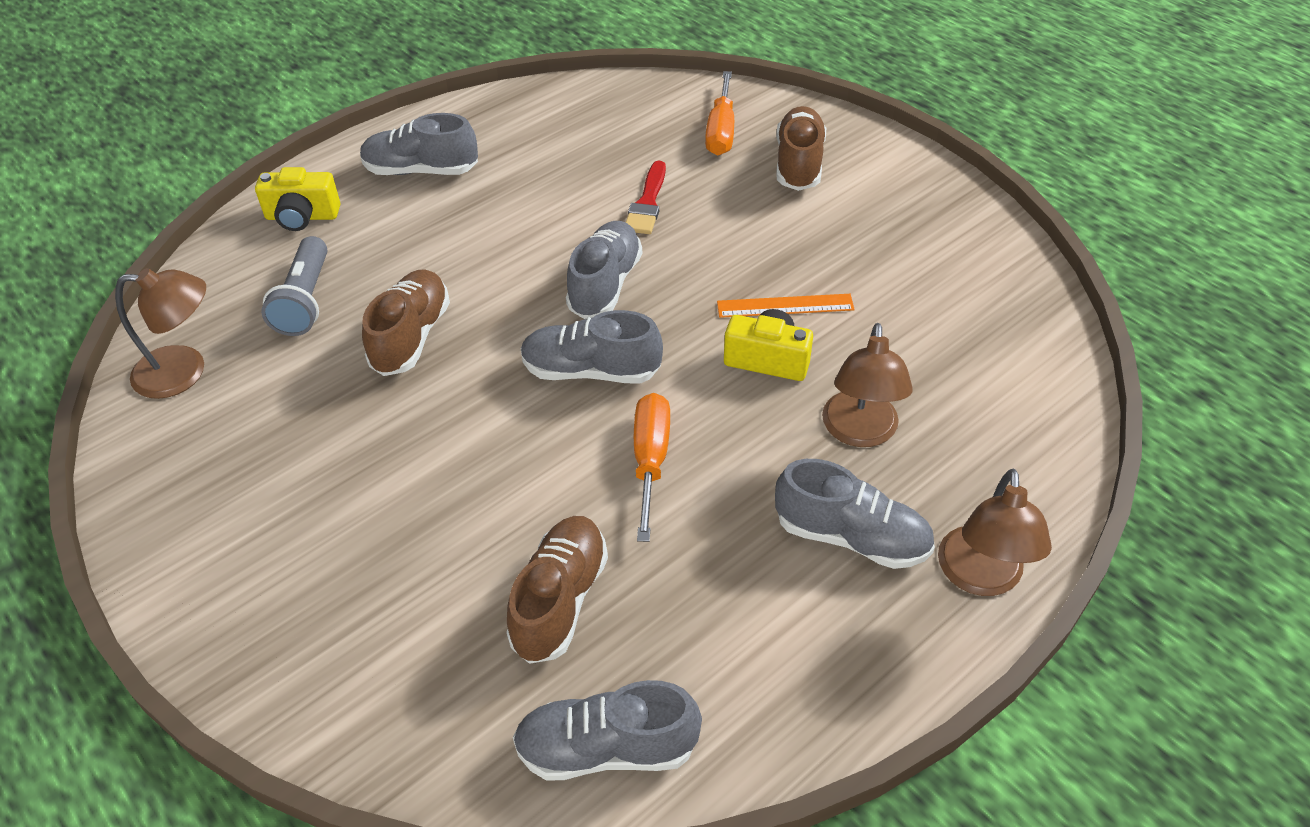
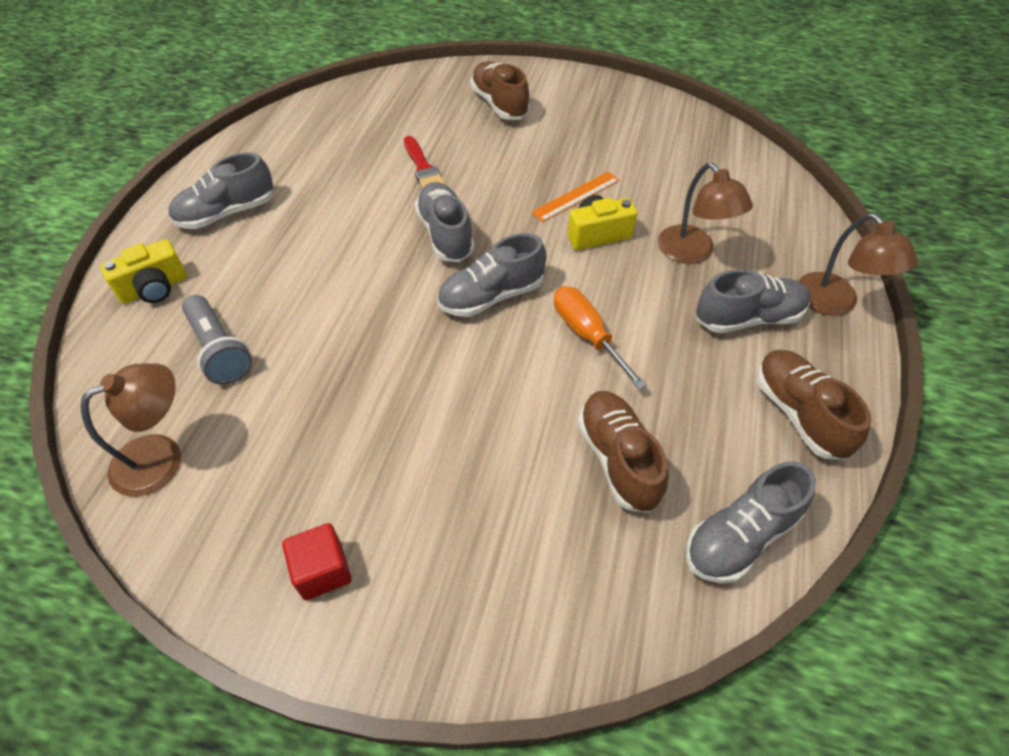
camera: 35 degrees left, 5 degrees up
(219, 541) = (322, 570): none -> red cube
(411, 337) = (335, 336): brown shoe -> brown shoe (799, 413)
(721, 131) = (429, 102): orange screwdriver -> none

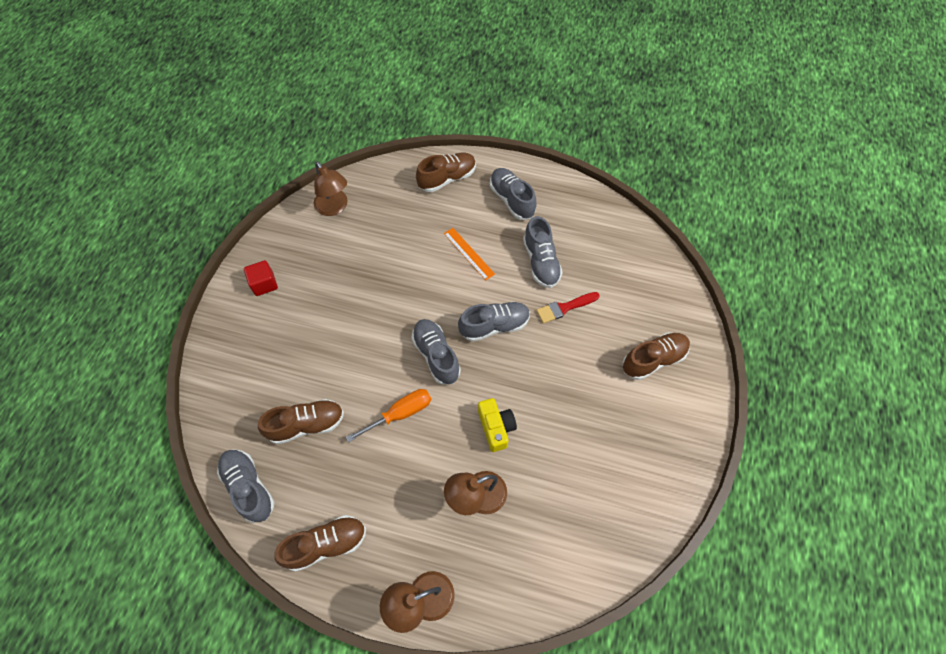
camera: 90 degrees right, 10 degrees up
(154, 288) = (447, 178): yellow camera -> brown shoe
(219, 350) = (400, 218): grey flashlight -> none
(576, 196) = (538, 414): orange ruler -> orange ruler (469, 253)
(748, 318) = (410, 527): grey shoe -> grey shoe (541, 262)

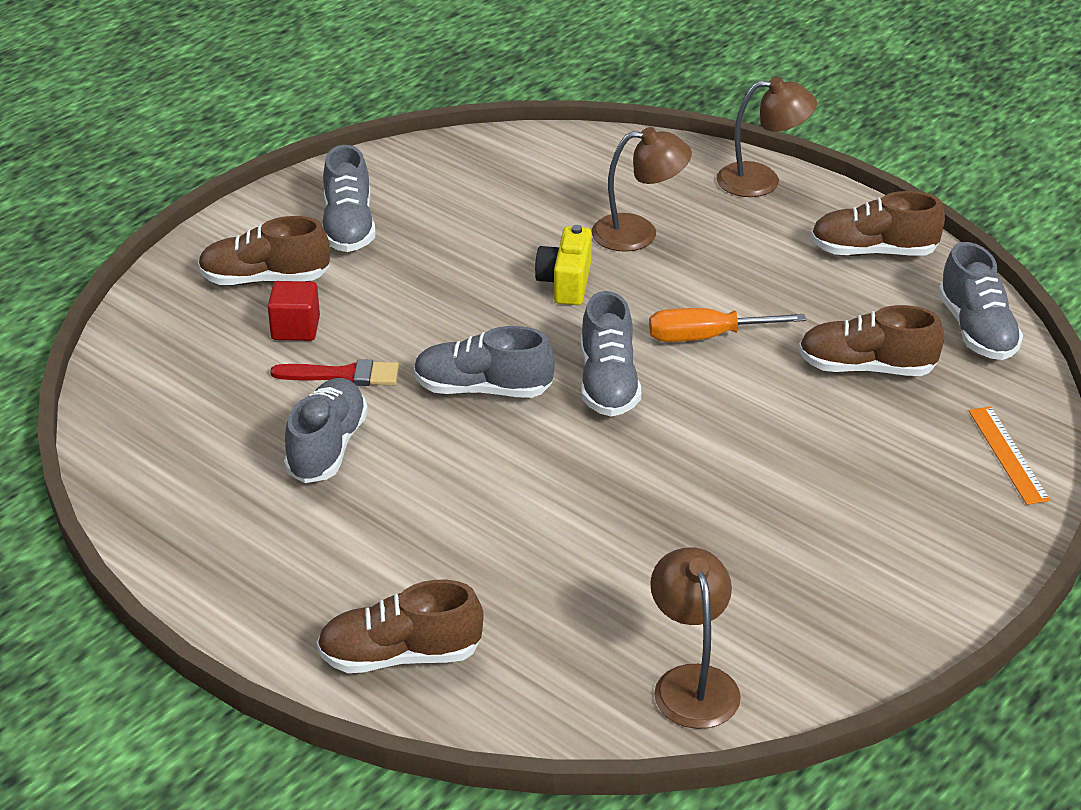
camera: 155 degrees left, 25 degrees down
(264, 284) = (895, 584): red cube -> red cube (295, 328)
(469, 253) = (452, 503): orange ruler -> orange ruler (1008, 455)
(511, 200) = (294, 566): grey shoe -> grey shoe (348, 227)

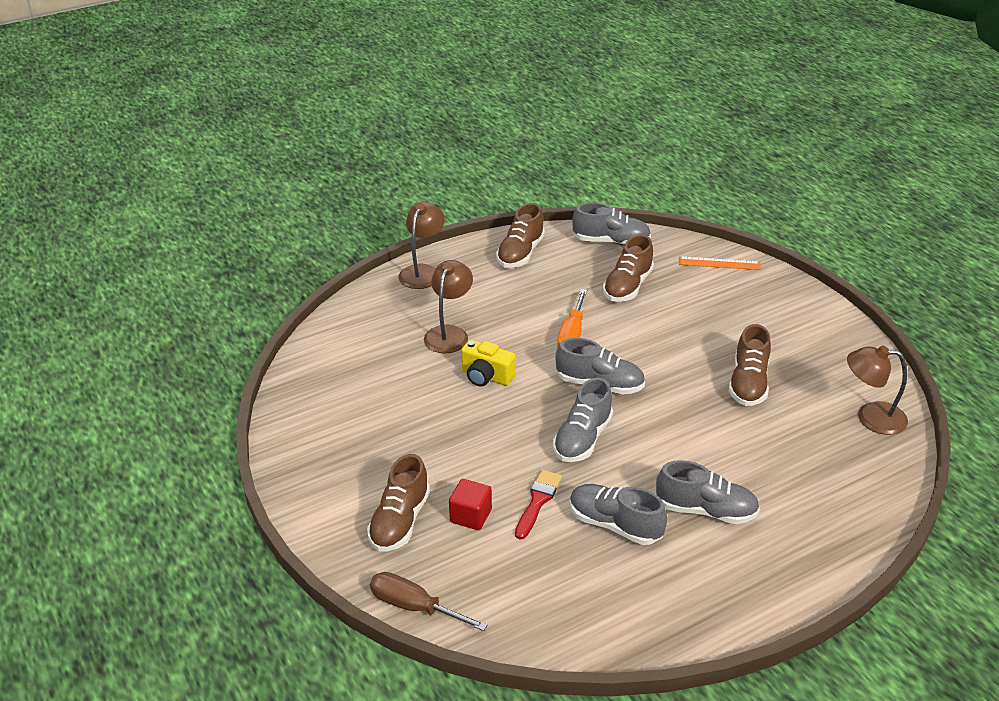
camera: 70 degrees left, 0 degrees up
(135, 321) = (414, 607): none -> brown screwdriver
(348, 227) = (359, 464): grey shoe -> grey shoe (706, 510)
(400, 656) = (828, 530): brown shoe -> brown shoe (748, 383)

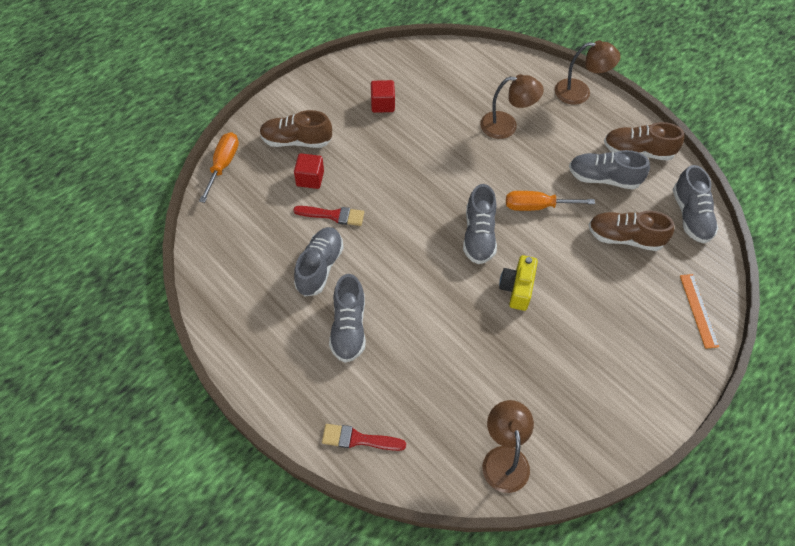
camera: 75 degrees right, 20 degrees up
(370, 429) = (382, 104): none -> red cube
(414, 607) = (223, 165): brown screwdriver -> orange screwdriver
(486, 376) = (462, 159): yellow camera -> yellow camera (517, 289)
(582, 438) = (409, 233): grey shoe -> grey shoe (603, 178)
(748, 383) = (518, 348): brown shoe -> none
(849, 523) = (358, 439): none -> red brush

